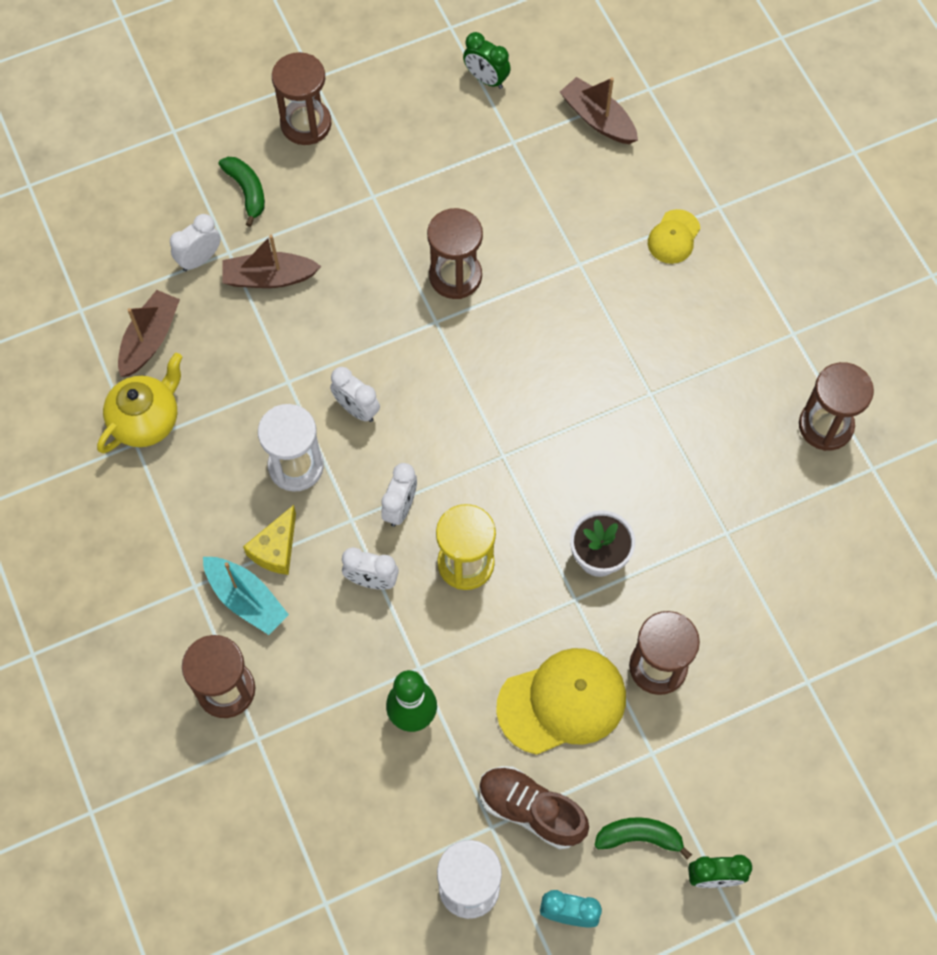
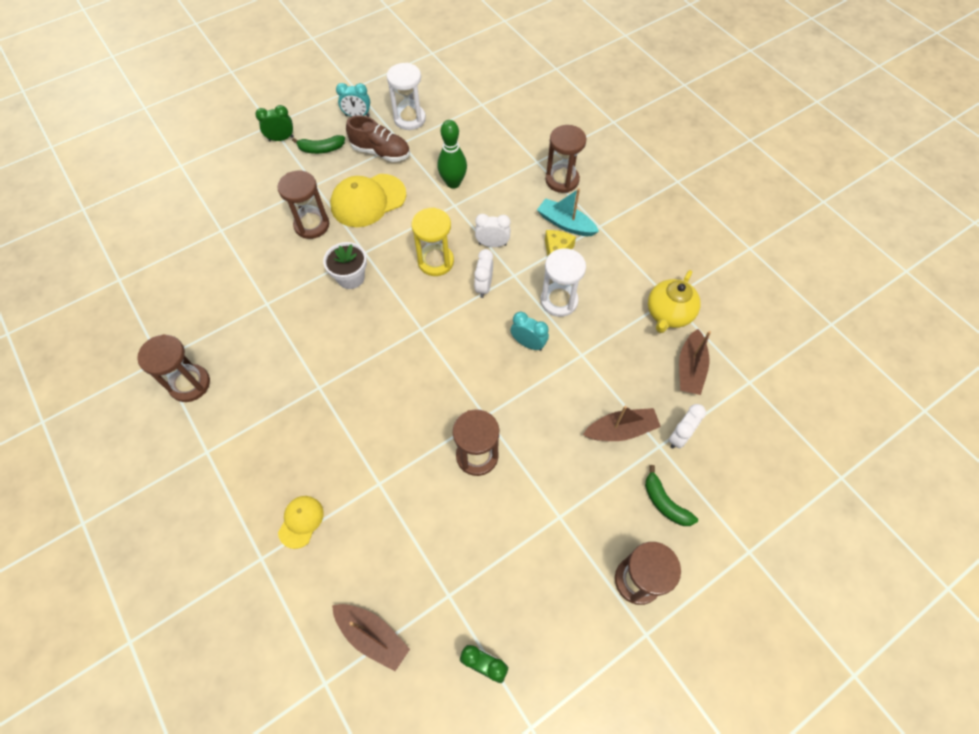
camera: 170 degrees right, 5 degrees down
(356, 409) = (528, 343): white clock -> turquoise clock

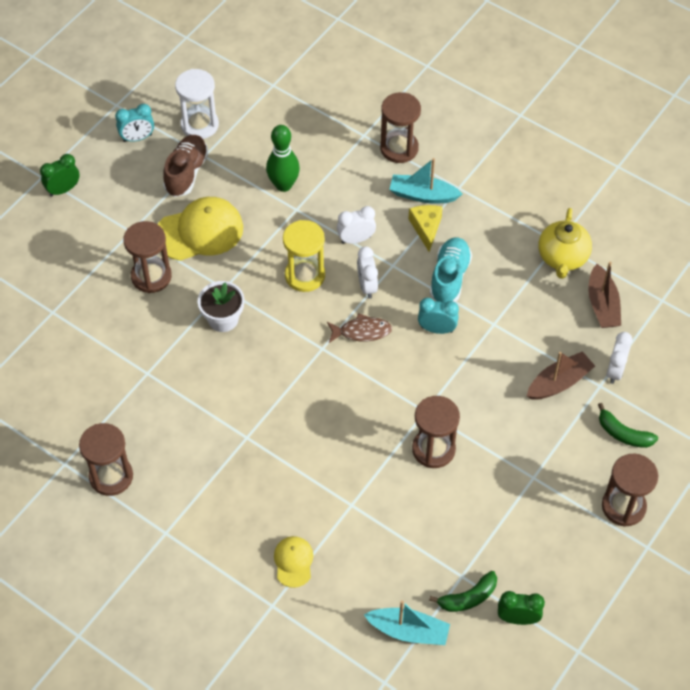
camera: 20 degrees left, 5 degrees down
(321, 149) = (116, 188): green banana -> green banana (468, 597)
(368, 200) = (199, 231): yellow cap -> yellow cap turned 150 degrees counterclockwise
(372, 636) = (409, 631): brown boat -> turquoise boat
(381, 152) = (186, 173): brown shoe -> brown shoe turned 75 degrees counterclockwise
(461, 325) = (362, 331): none -> brown fish
(559, 301) = (449, 278): white hourglass -> turquoise shoe

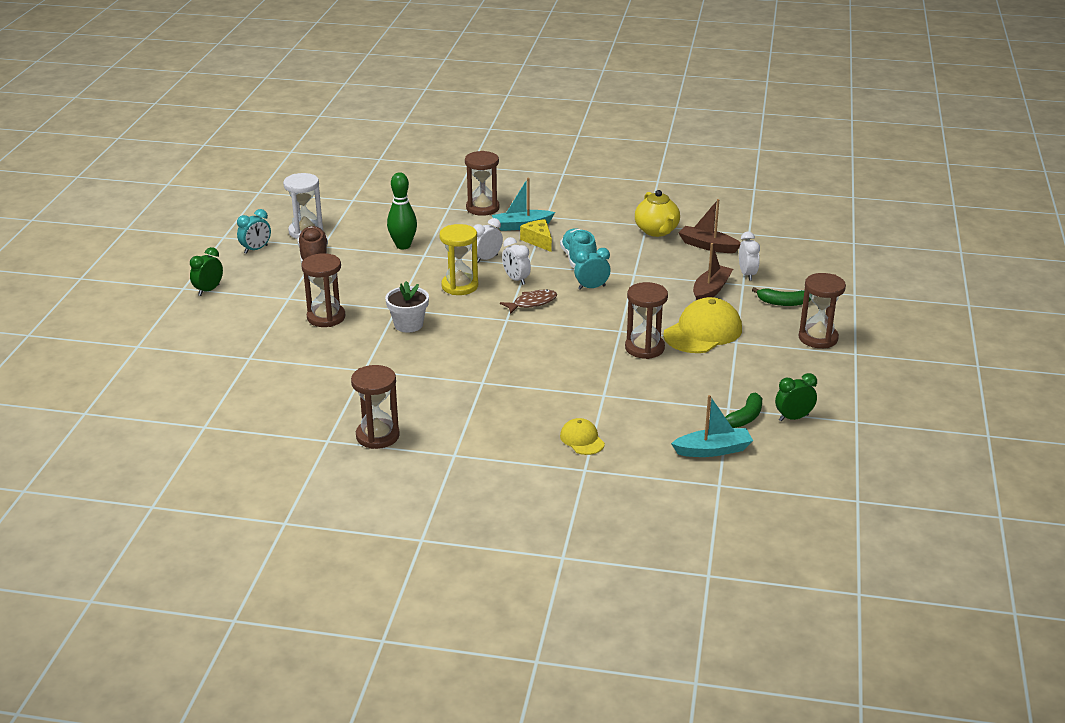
camera: 25 degrees left, 25 degrees down
(199, 231) = (350, 284): yellow cap -> yellow cap (703, 332)
(602, 305) = (707, 246): brown boat -> brown boat turned 150 degrees clockwise

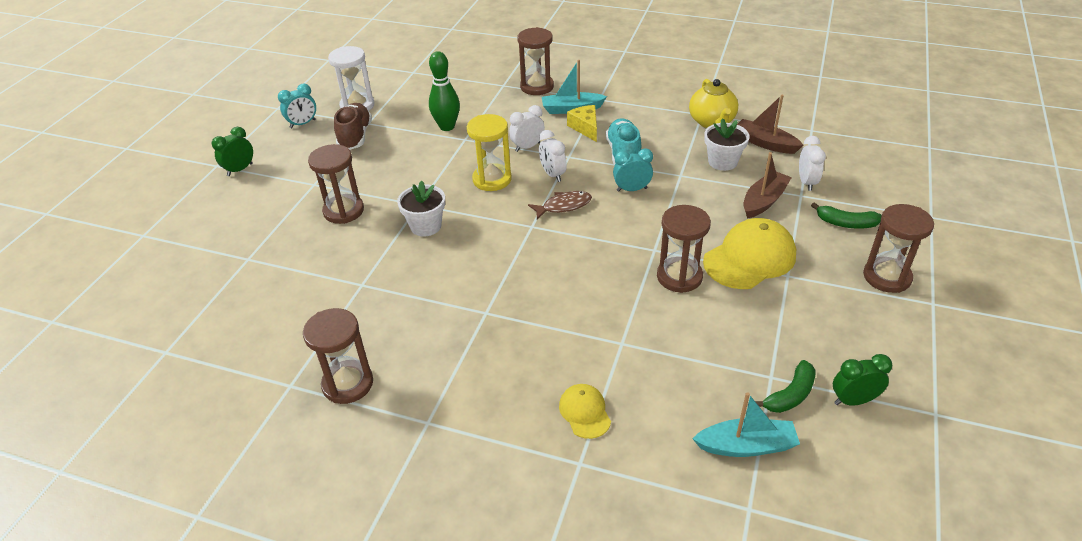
camera: 10 degrees right, 10 degrees up
(671, 262) = (722, 162): none -> white flower pot

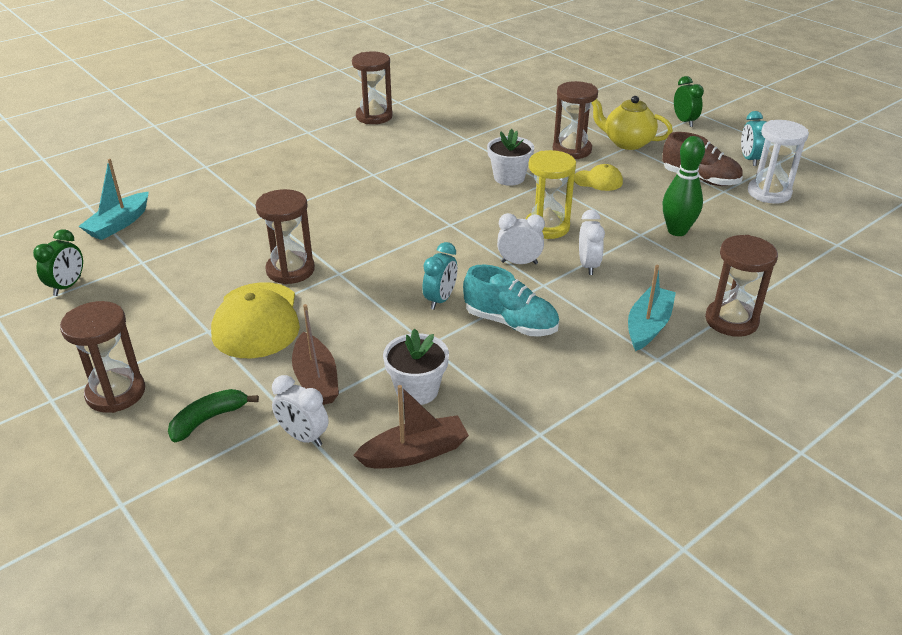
camera: 120 degrees right, 5 degrees down
(564, 206) = (460, 250): brown fish -> none
(585, 128) = (593, 319): yellow cheese -> none
(585, 412) = (235, 180): yellow cap -> yellow cap (598, 180)
(712, 122) = (510, 431): yellow teapot -> yellow teapot (627, 143)
(790, 395) = (117, 261): green banana -> none

